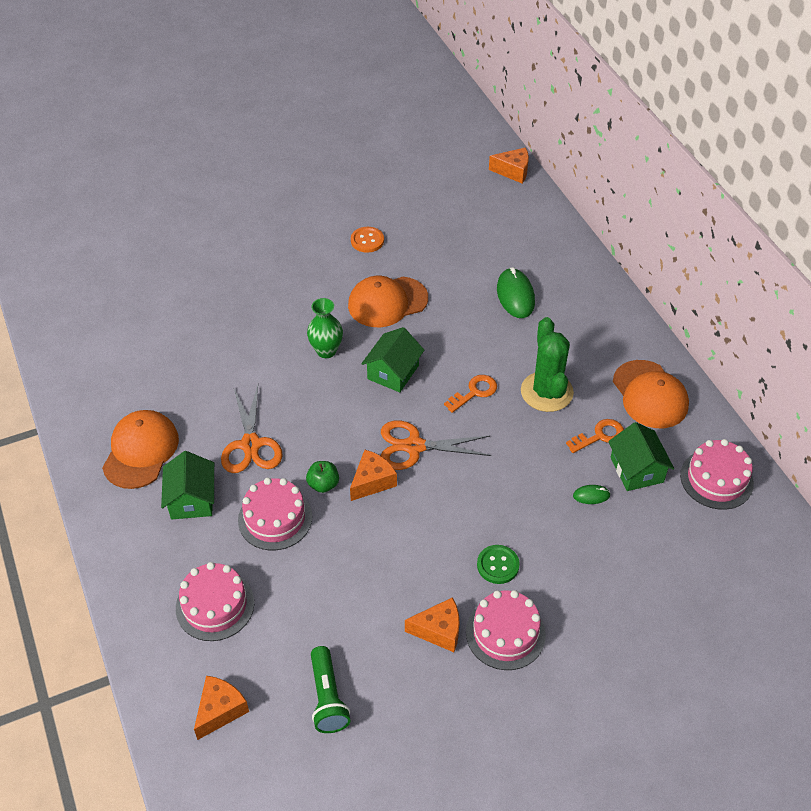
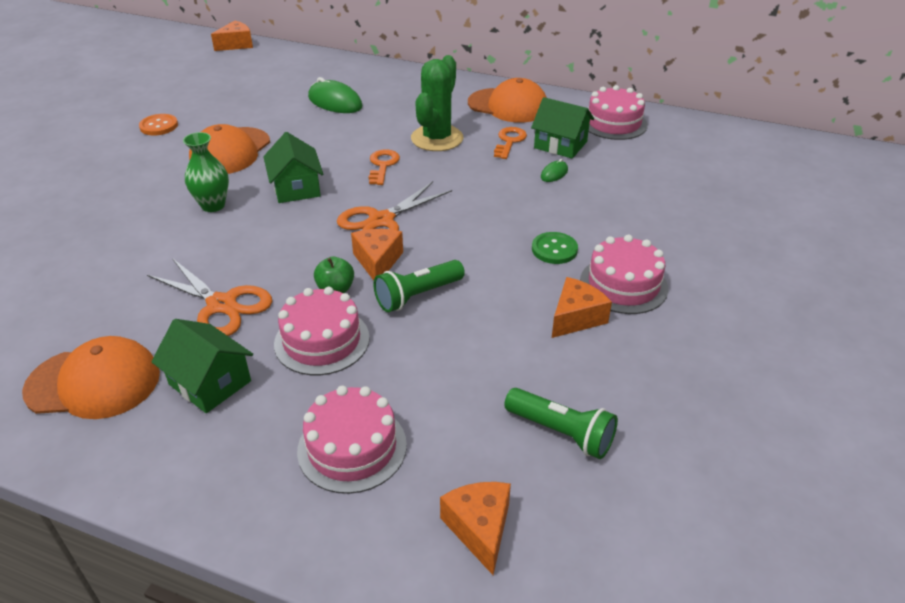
camera: 45 degrees left, 10 degrees down
(141, 451) = (94, 382): orange cap -> orange cap turned 120 degrees clockwise
(364, 530) = (417, 296): none -> green flashlight
(546, 392) = (437, 138): green cactus -> green cactus turned 75 degrees clockwise

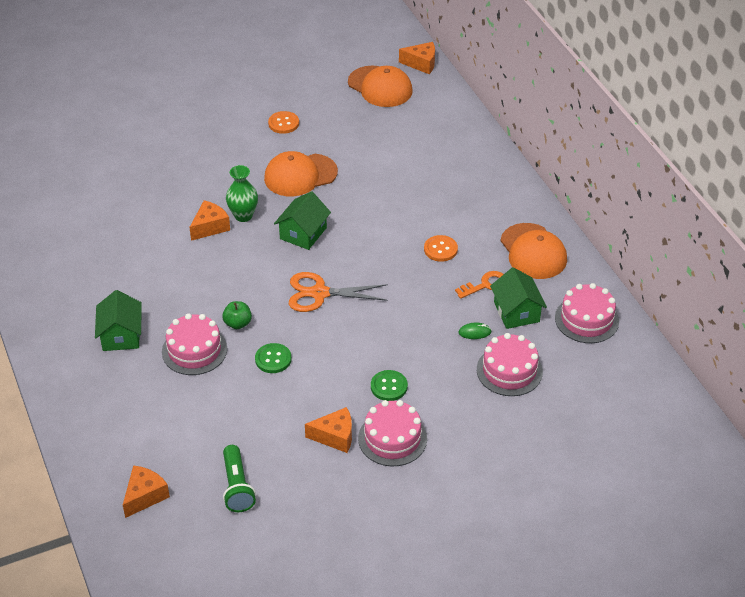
camera: 45 degrees right, 5 degrees up
(94, 382) = (76, 297): orange cap -> orange cap (380, 87)
(222, 305) = (174, 292): orange scissors -> none
(335, 102) = (417, 170): green mouse -> none
(352, 447) = (141, 417): pink cake -> pink cake (509, 370)
(378, 261) = (281, 321): orange cheese -> orange cheese (210, 227)
(382, 165) = (375, 249): orange key -> none
(417, 296) = (273, 359): green flashlight -> green button
(437, 138) = (440, 249): green cactus -> orange button

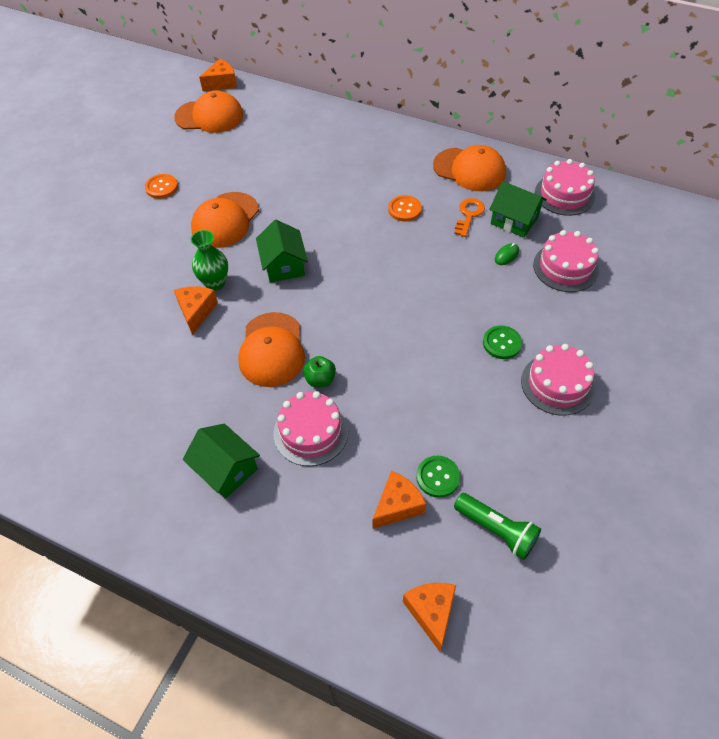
camera: 40 degrees left, 10 degrees up
(229, 284) = (272, 350): none -> orange cap
(273, 359) = (387, 389): green button -> green button (438, 477)
(320, 293) = (357, 305): orange scissors -> none
(335, 436) = (515, 417): orange cheese -> orange cheese (397, 506)

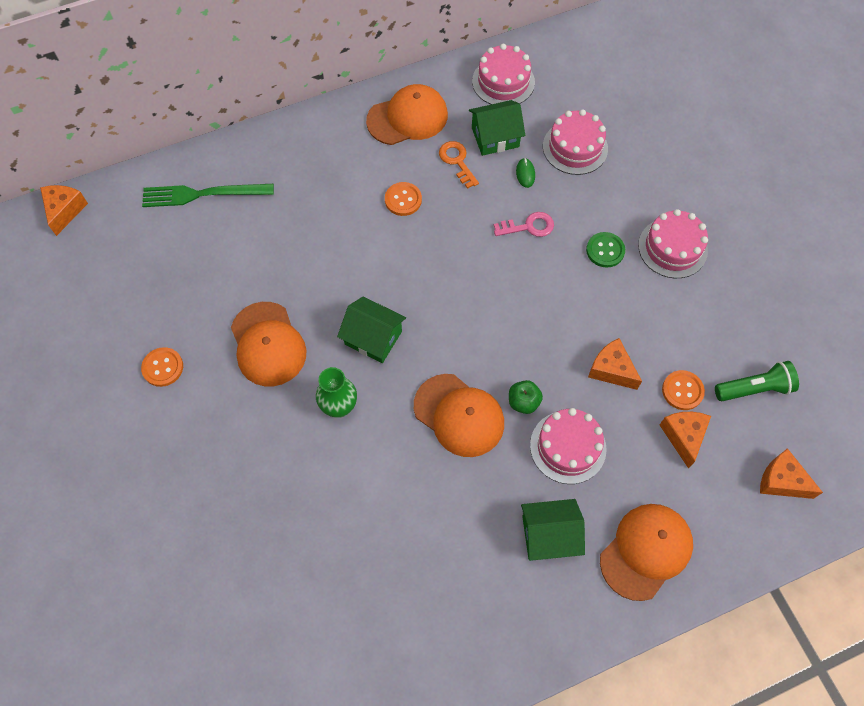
camera: 50 degrees left, 10 degrees up
(196, 312) = (358, 445): orange cheese -> orange cheese (611, 369)
(209, 116) = (104, 257): orange cap -> orange cap (646, 551)
(297, 124) = (203, 194): none -> green fork
(438, 477) = (682, 391): green button -> orange button
(466, 286) = (528, 226): none -> pink key

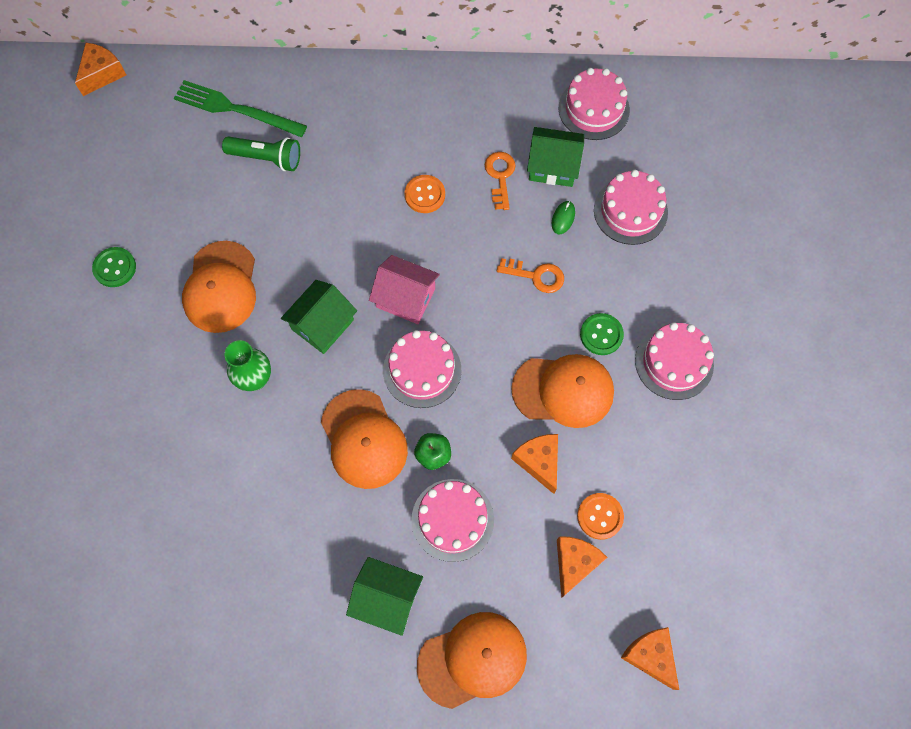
camera: 25 degrees right, 5 degrees up
(163, 367) = (115, 268): orange button -> green button
(373, 338) = (322, 324): green house -> green house turned 75 degrees clockwise
(407, 118) = (474, 109): orange cap -> orange cap (563, 390)
(432, 287) = (405, 298): none -> pink house
(477, 339) = (422, 370): none -> pink cake
(528, 226) = (536, 276): pink key -> orange key
(754, 388) = (676, 548): green flashlight -> green flashlight (266, 158)

